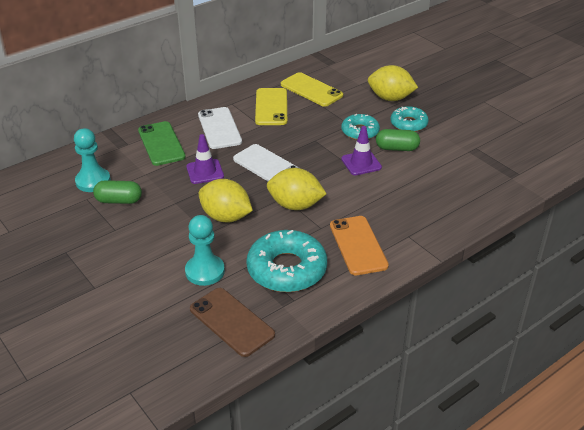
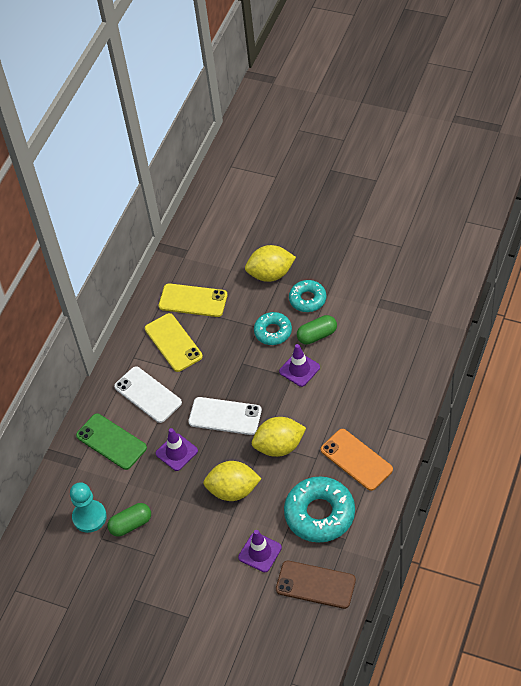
camera: 25 degrees left, 15 degrees up
(205, 271) = (260, 552): turquoise pawn -> purple traffic cone

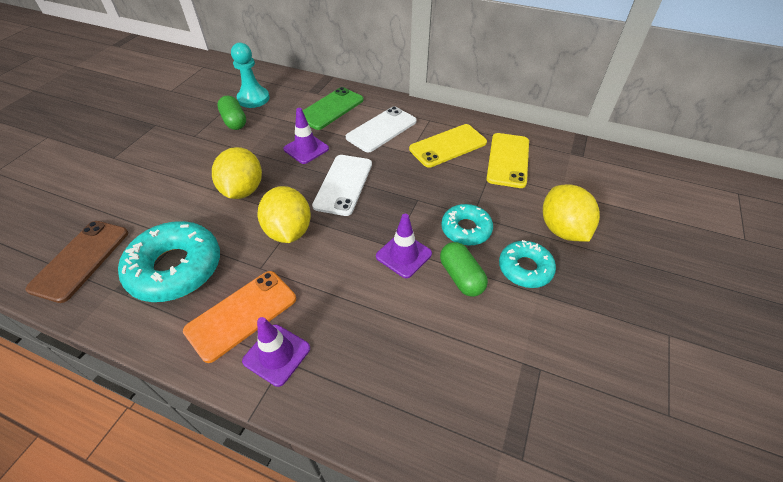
camera: 85 degrees right, 5 degrees down
(260, 552) = (153, 210): purple traffic cone -> purple traffic cone (276, 354)

